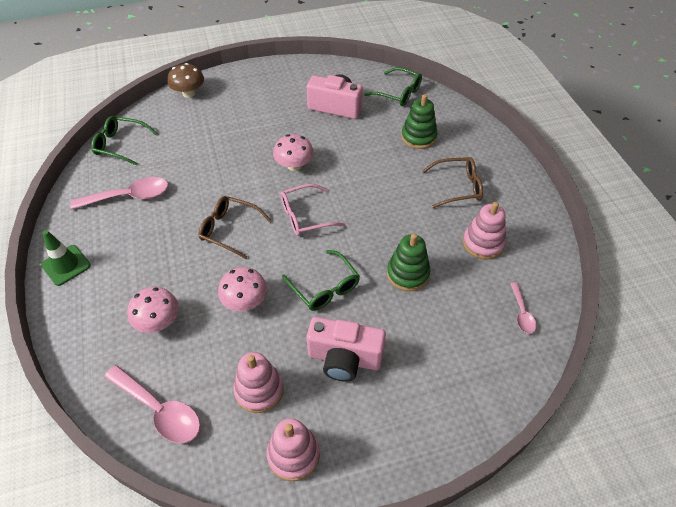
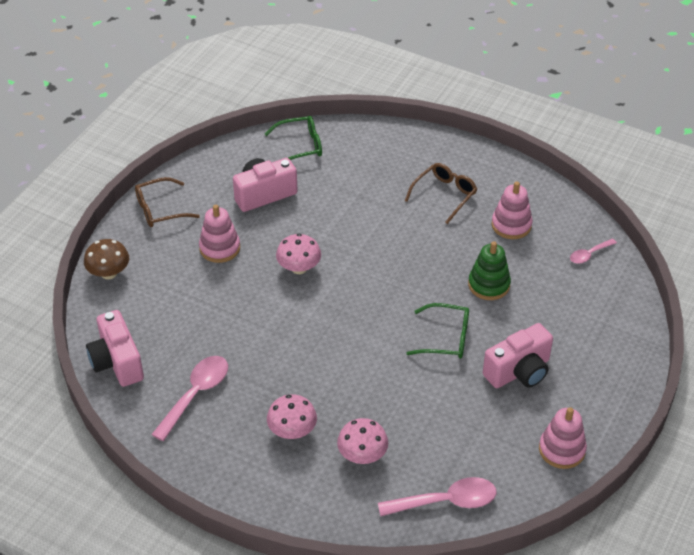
camera: 45 degrees left, 5 degrees down
(66, 265) = (227, 481): green traffic cone -> none
(120, 145) = (117, 362): green glasses -> pink camera
(229, 230) = (319, 354): brown glasses -> brown glasses (160, 209)
(245, 301) = (404, 392): pink mushroom -> pink mushroom (292, 431)
(259, 390) = (492, 435): pink stacking toy -> pink stacking toy (220, 248)
(305, 216) = (363, 300): pink glasses -> none
(418, 137) = (366, 174): green stacking toy -> none
(522, 313) = (589, 254): pink spoon -> pink spoon turned 105 degrees clockwise

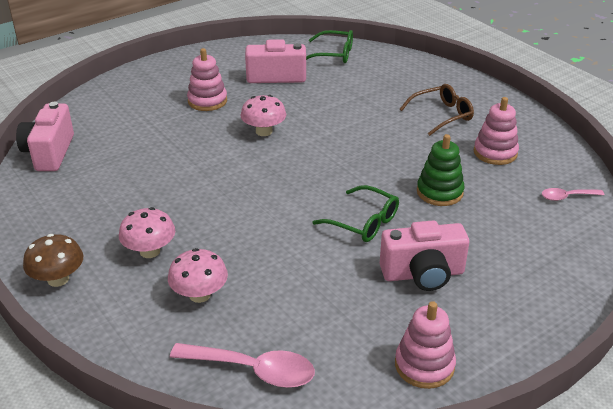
camera: 25 degrees right, 10 degrees down
(109, 273) = (103, 94): brown mushroom -> brown mushroom (58, 279)
(160, 209) = (182, 66): brown glasses -> none
(196, 394) = (91, 195): pink spoon -> none

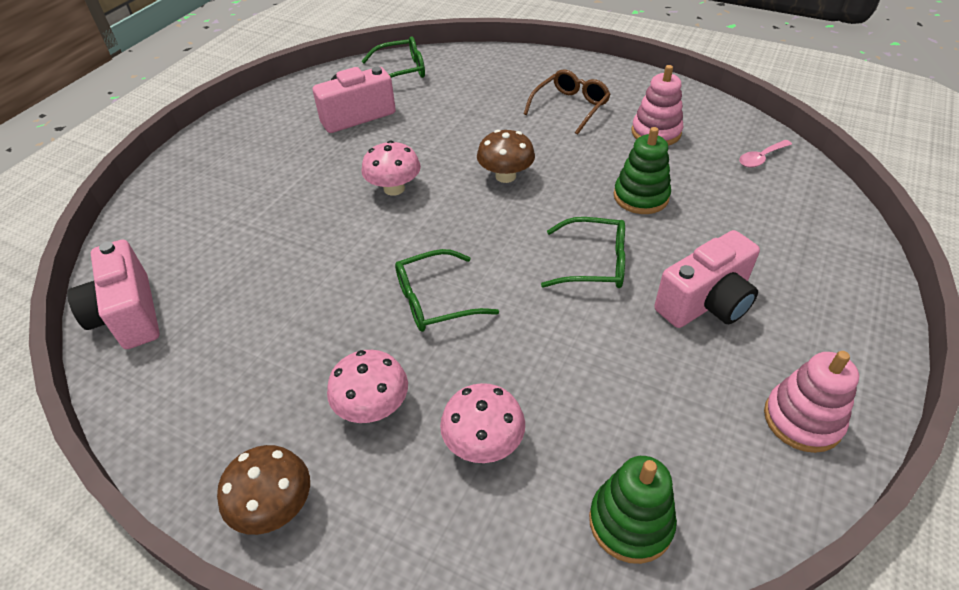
camera: 25 degrees left, 10 degrees up
(207, 101) = (296, 171): pink stacking toy -> none
(235, 207) = (435, 300): none -> green glasses
(253, 370) = (630, 522): pink spoon -> green stacking toy
(349, 147) = (505, 176): none -> brown mushroom

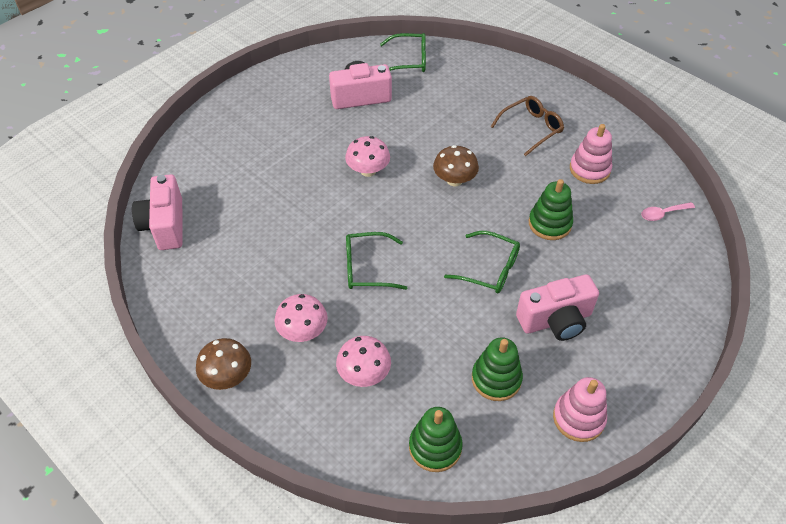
camera: 15 degrees right, 5 degrees up
(668, 398) = (496, 379): none -> green stacking toy

